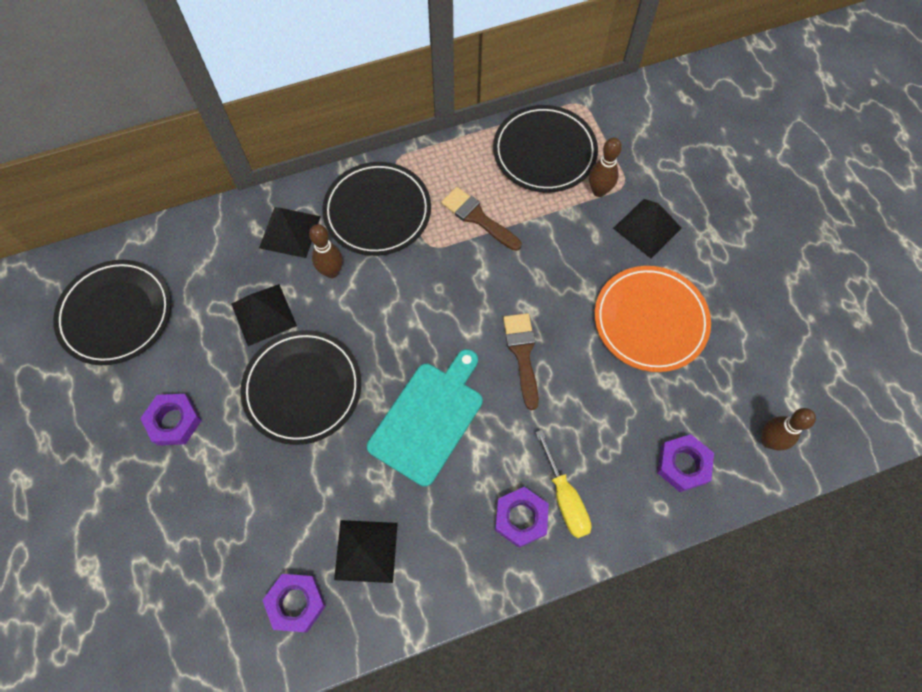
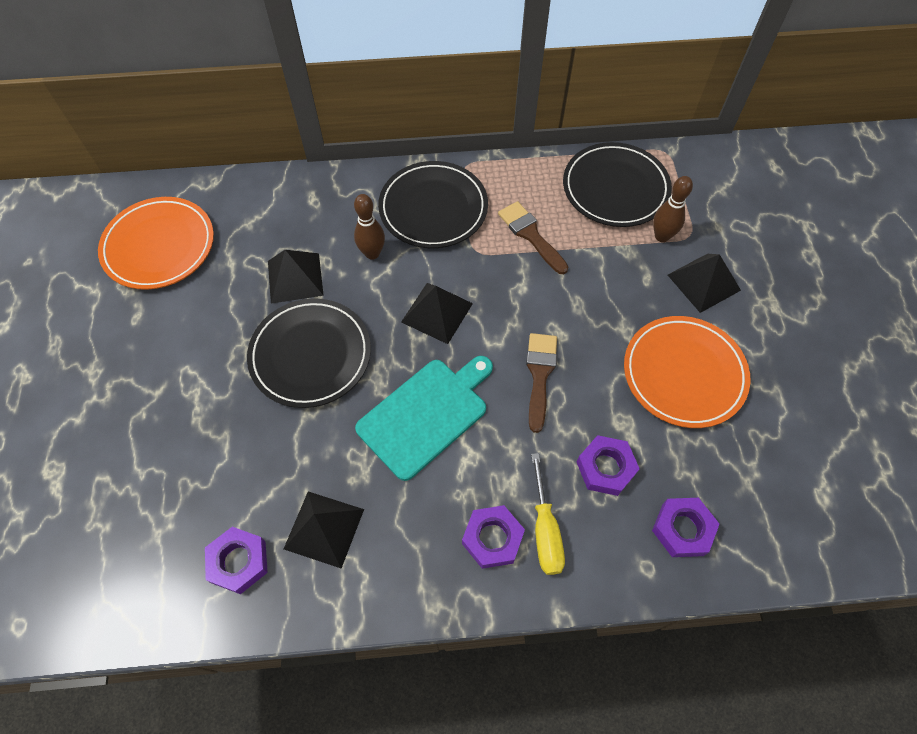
camera: 15 degrees right, 5 degrees down
(116, 314) = (159, 246): black plate -> orange plate
(174, 421) = (179, 356): purple nut -> purple nut (606, 468)
(290, 232) = (343, 208): black pyramid -> black pyramid (437, 312)
(768, 440) = (785, 528): brown bowling pin -> none

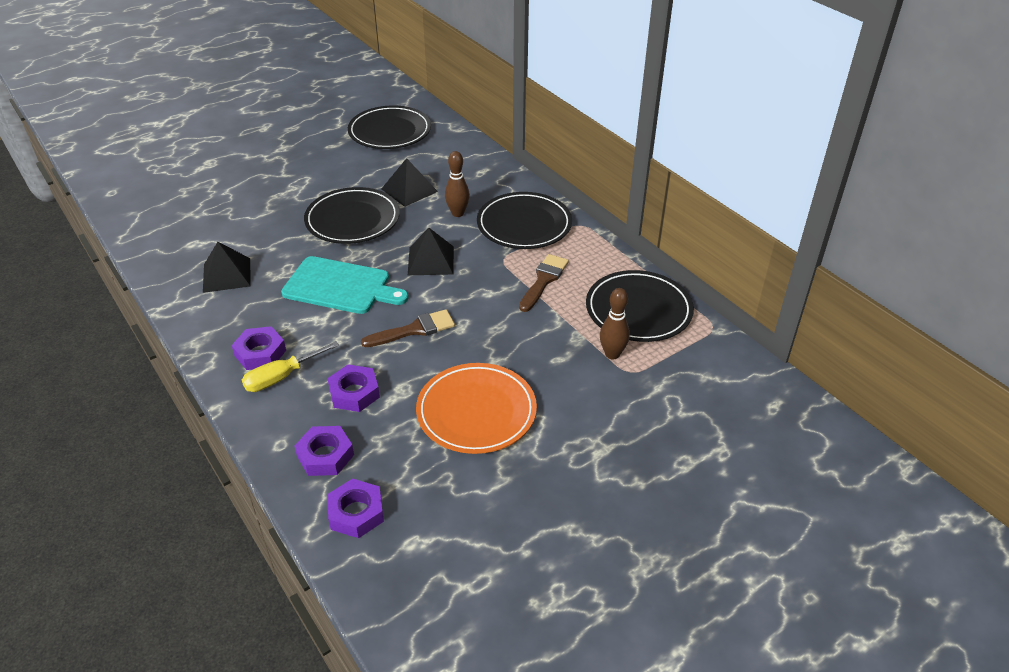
camera: 60 degrees right, 20 degrees down
(159, 246) = (390, 132): orange plate -> black plate
(239, 562) = (186, 250): purple nut -> purple nut (356, 513)
(704, 282) = (585, 396): black pyramid -> none

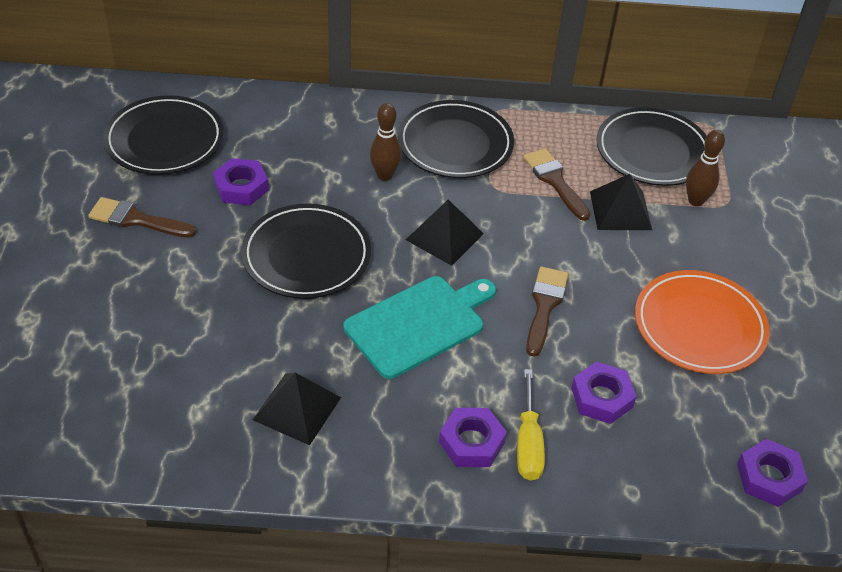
camera: 55 degrees left, 5 degrees up
(316, 155) = (136, 219): none -> brown brush
(325, 455) = (675, 463): purple nut -> purple nut (241, 187)
(409, 190) = (300, 186): black pyramid -> black pyramid (620, 210)

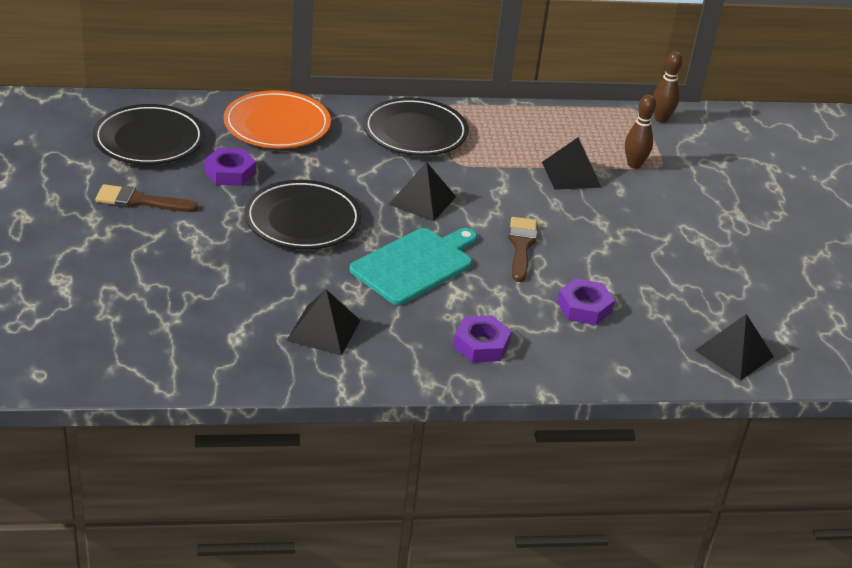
camera: 10 degrees left, 10 degrees down
(384, 175) = (358, 158): brown bowling pin -> brown bowling pin (661, 119)
(528, 442) = (529, 342): yellow screwdriver -> none
(555, 181) = (509, 156): brown brush -> none
(652, 151) = (589, 130): black plate -> none
(699, 326) = (655, 253): orange plate -> orange plate (277, 125)
(769, 477) = (734, 353): purple nut -> black pyramid

